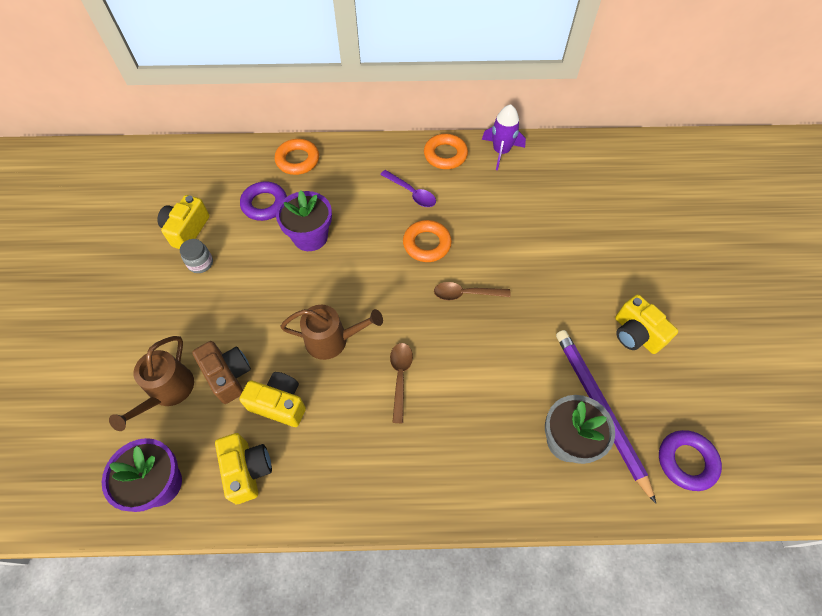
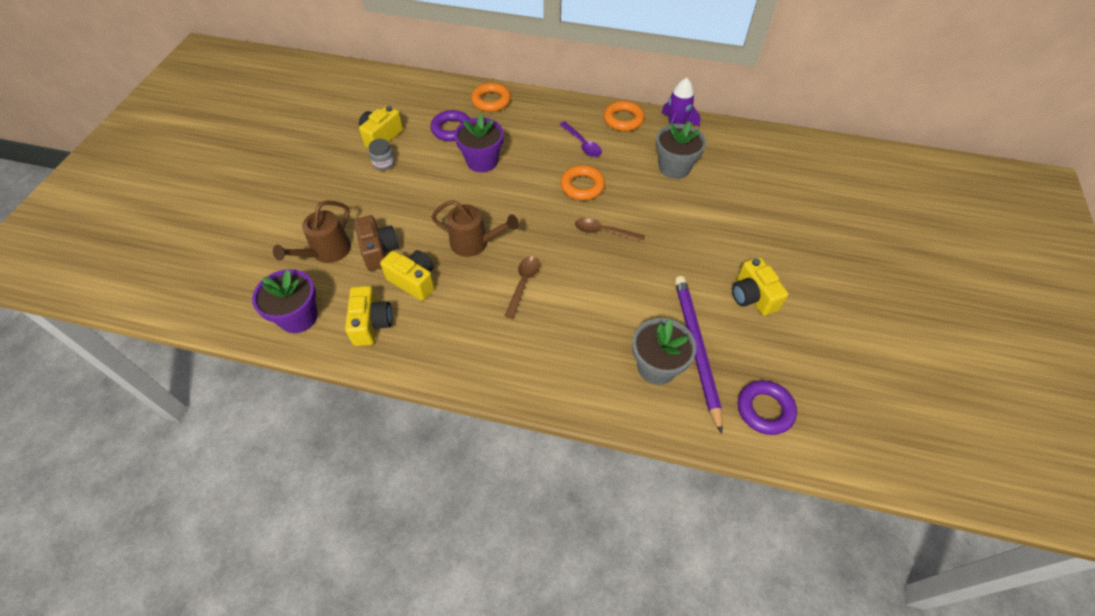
camera: 15 degrees right, 5 degrees down
(514, 201) = (674, 167): none -> grey flower pot

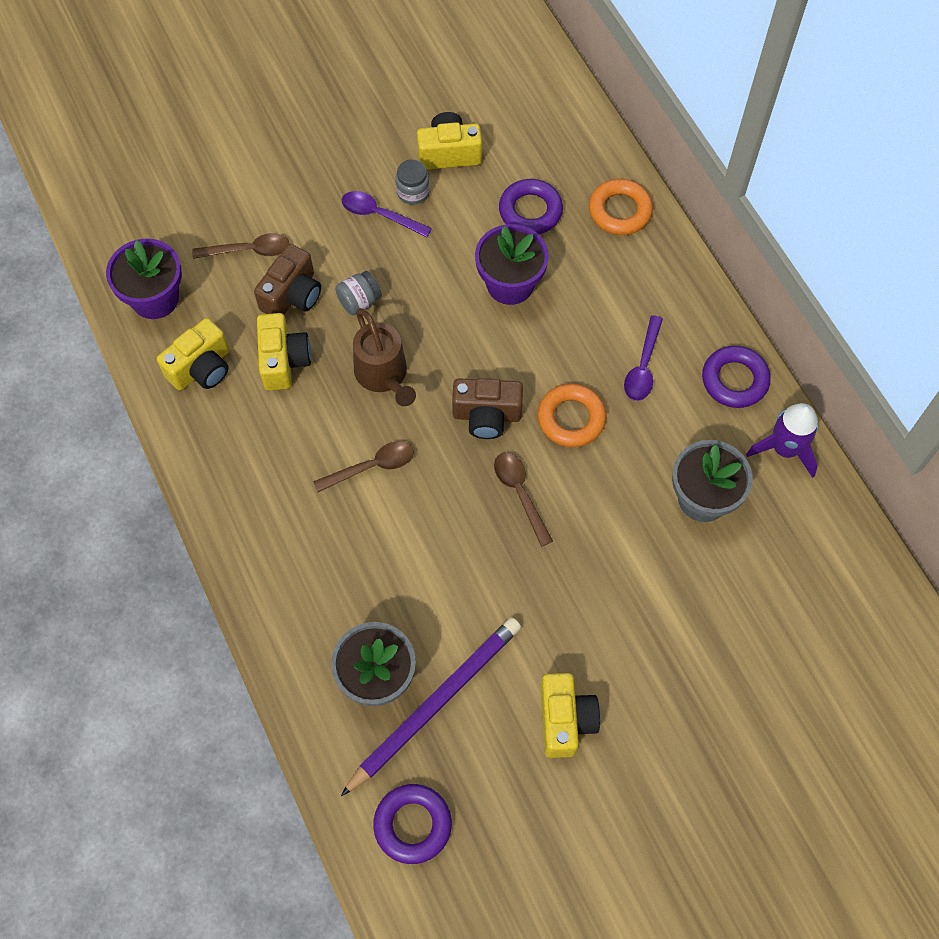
camera: 50 degrees right, 10 degrees up
(327, 252) = (249, 250): brown watering can -> brown spoon
(379, 184) = (379, 215): none -> purple spoon
(419, 225) = (359, 301): none -> grey jar
(545, 216) = (486, 415): none -> brown camera
(623, 120) = (734, 380): orange ring -> purple ring
(752, 296) = (565, 720): yellow camera -> yellow camera turned 150 degrees clockwise

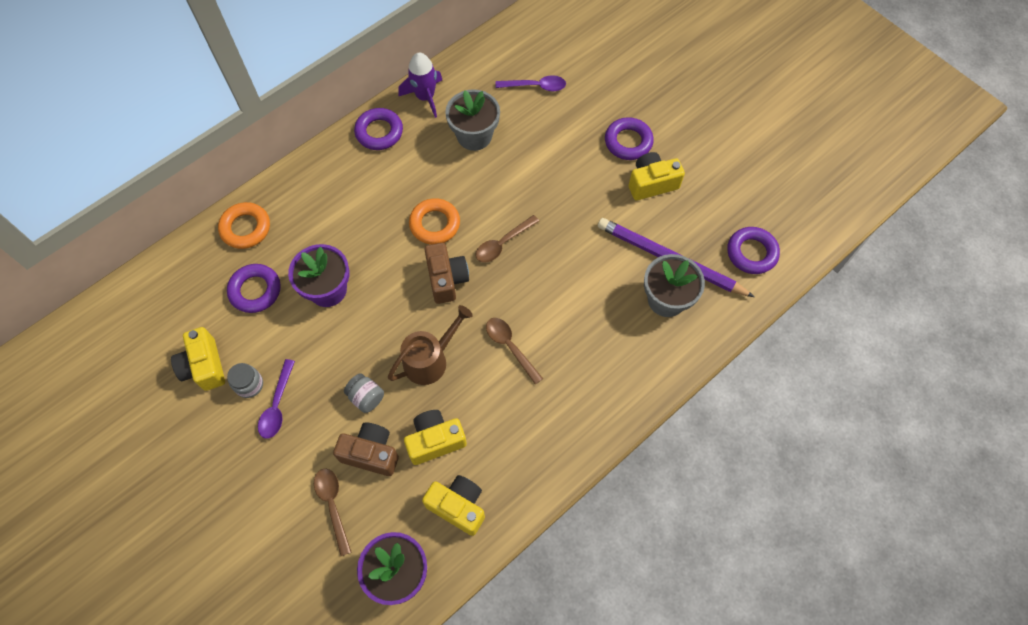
camera: 105 degrees left, 0 degrees up
(643, 366) = (381, 188): purple spoon -> purple spoon (535, 86)
(646, 709) = (628, 142): none -> purple ring

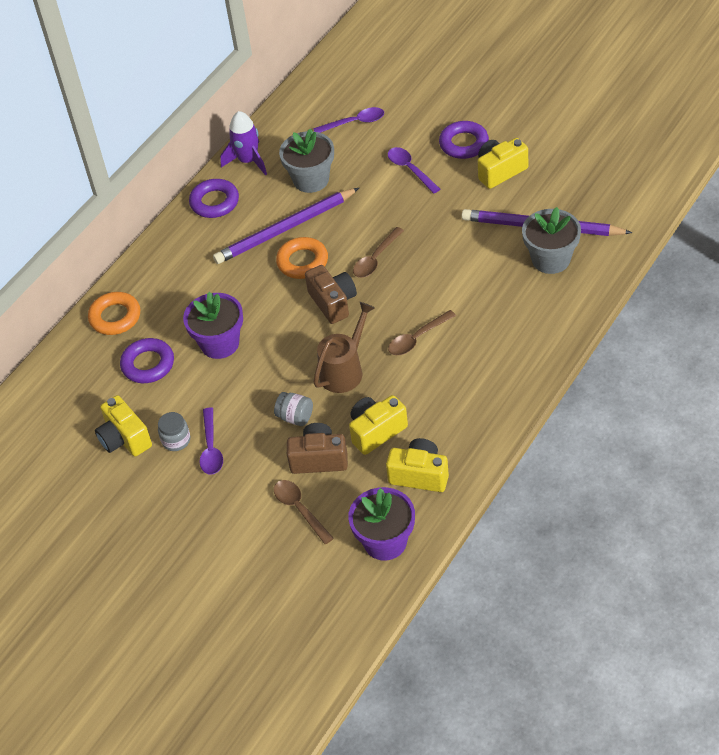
camera: 10 degrees left, 15 degrees down
(432, 182) = (285, 229): none -> purple pencil
(510, 347) = (417, 338): brown spoon -> brown spoon turned 75 degrees counterclockwise
(569, 154) = (410, 169): none -> purple spoon
(751, 253) = (616, 200): purple ring -> none

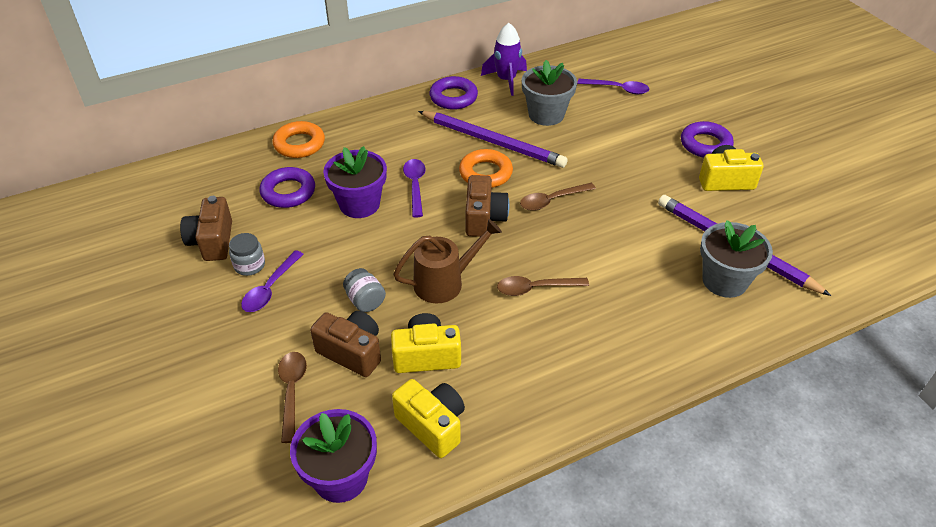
camera: 25 degrees right, 5 degrees down
(124, 438) = (212, 241): yellow camera -> brown camera
(285, 229) = (493, 141): purple pencil -> purple pencil turned 150 degrees counterclockwise
(410, 169) = (640, 143): purple spoon -> purple spoon (415, 186)

